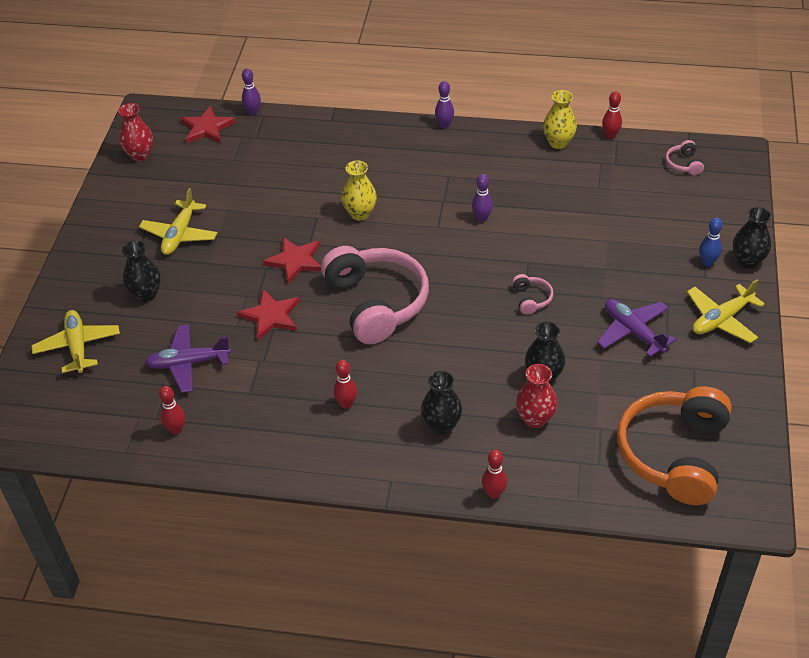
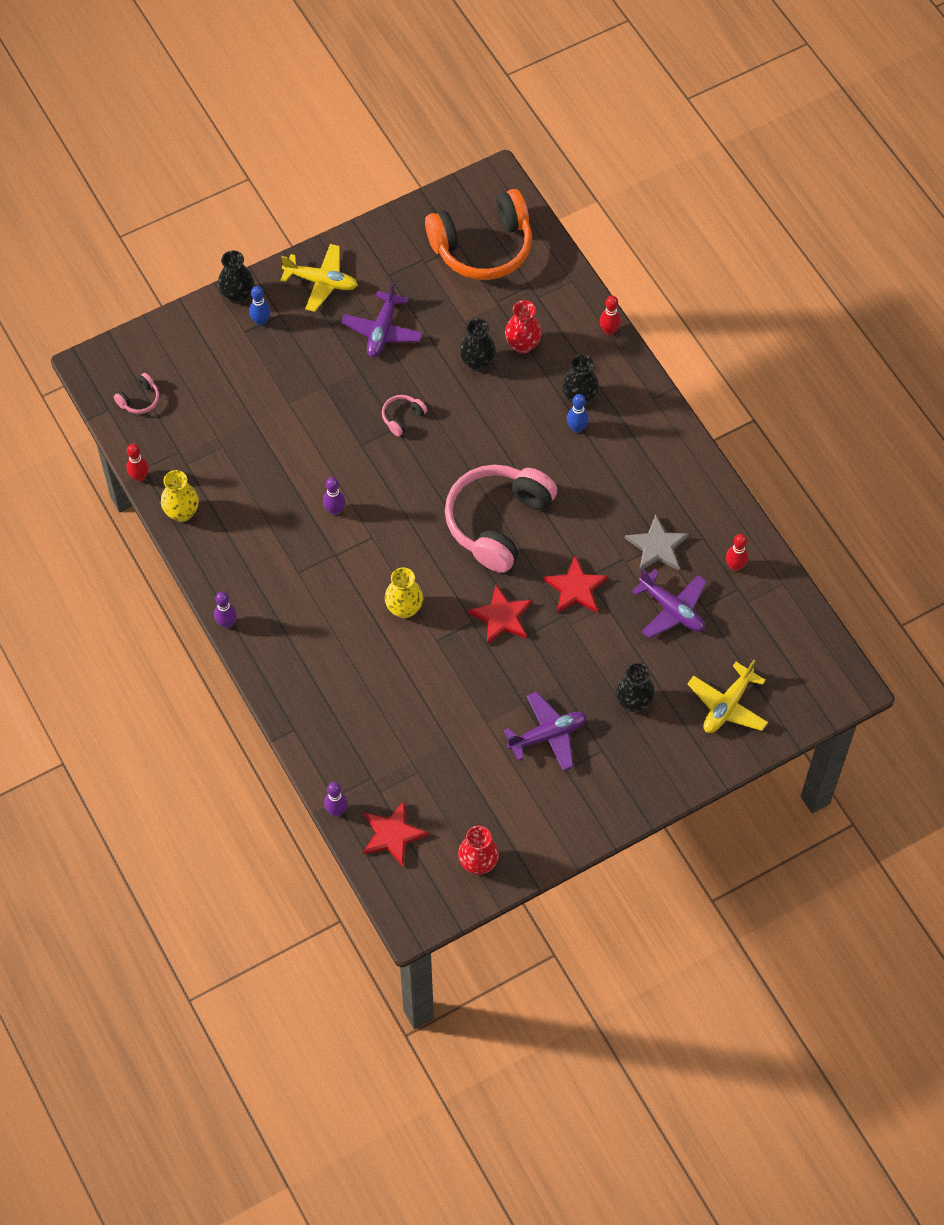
camera: 130 degrees left, 15 degrees up
(180, 234) = (547, 735): yellow plane -> purple plane
(249, 389) = (657, 546): none -> grey star
(346, 404) = (614, 471): red bowling pin -> none
(413, 405) = (577, 428): none -> blue bowling pin

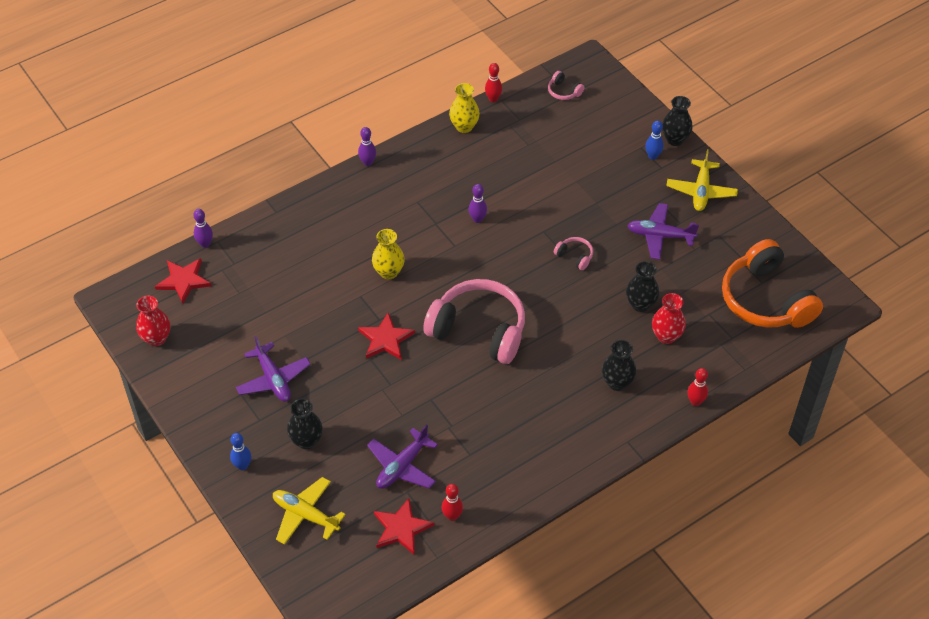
camera: 85 degrees right, 10 degrees down
(576, 588) = (418, 391): red star -> red star (401, 528)
(577, 428) = (584, 382): blue bowling pin -> blue bowling pin (242, 466)
(657, 546) = (467, 451): grey star -> none

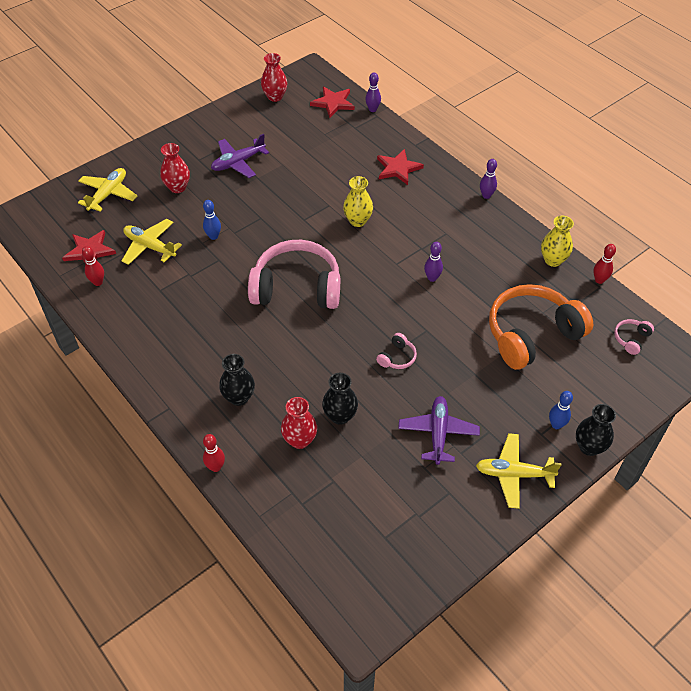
camera: 85 degrees right, 0 degrees up
(242, 466) = (156, 155): blue bowling pin -> blue bowling pin (213, 236)
(306, 441) = (177, 187): black vase -> red vase
(385, 339) = (282, 225): red star -> red star (398, 168)
(402, 466) = (150, 247): purple plane -> yellow plane
(479, 330) = (297, 287): pink headphones -> pink headphones turned 105 degrees counterclockwise
(765, 300) = (359, 540): orange headphones -> orange headphones (531, 334)

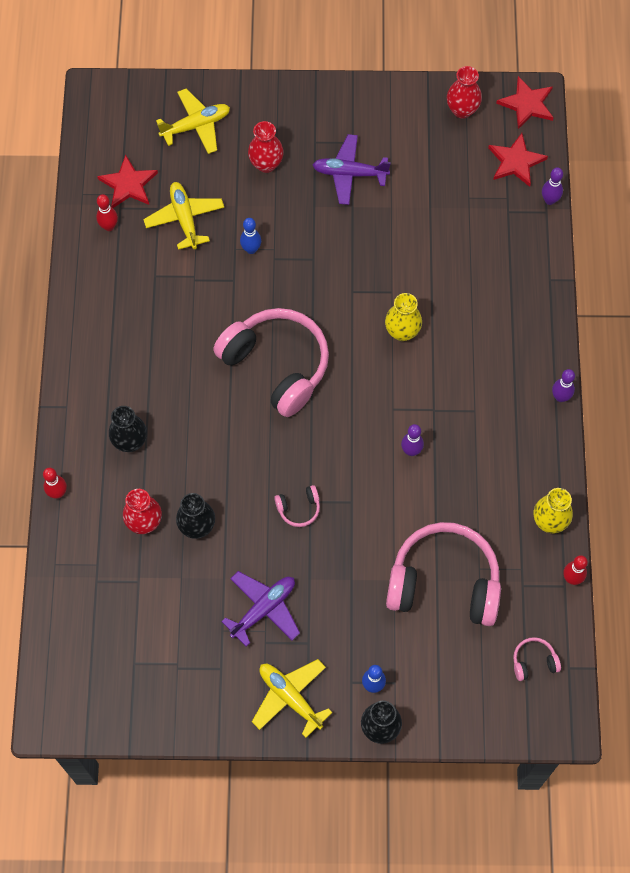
camera: 40 degrees right, 15 degrees up
(398, 168) = (503, 297): red star -> red star (527, 104)
(531, 334) = (444, 582): orange headphones -> pink headphones

